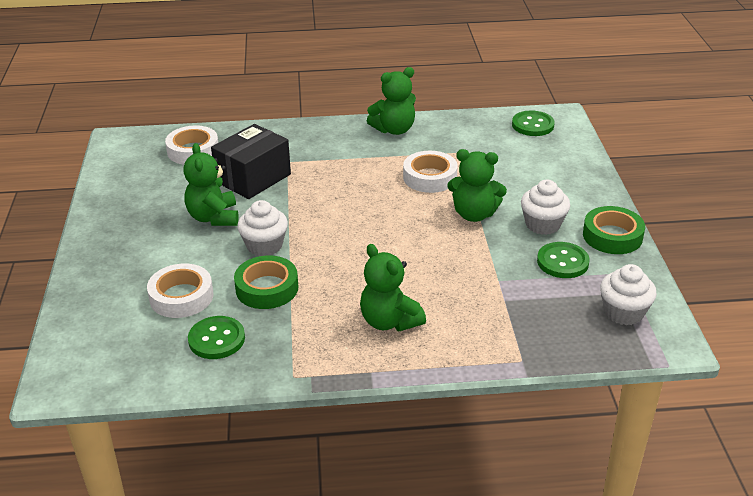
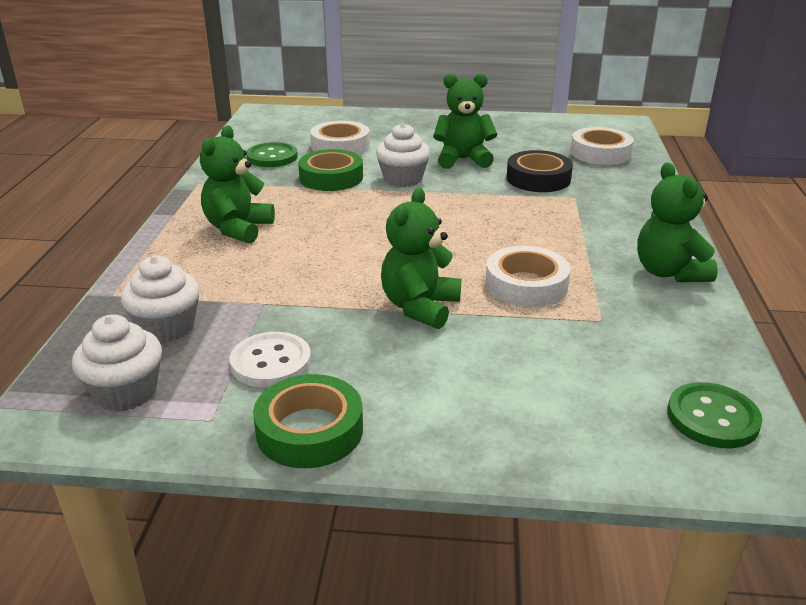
camera: 100 degrees right, 5 degrees down
(253, 178) = (538, 179): black box -> black tape
(389, 321) = (238, 229): green teddy bear -> green teddy bear turned 45 degrees counterclockwise
(542, 224) = (372, 363): white cupcake -> white cupcake (167, 327)
(562, 262) = (271, 362): green button -> white button

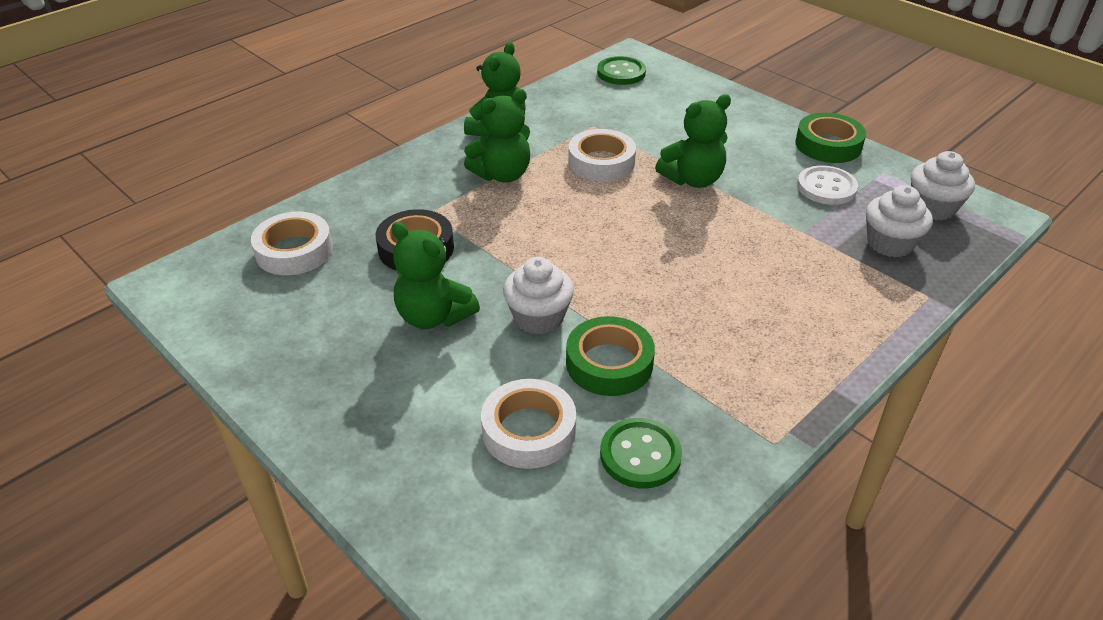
camera: 140 degrees left, 10 degrees up
(238, 229) = (774, 327): green teddy bear -> green teddy bear (502, 175)

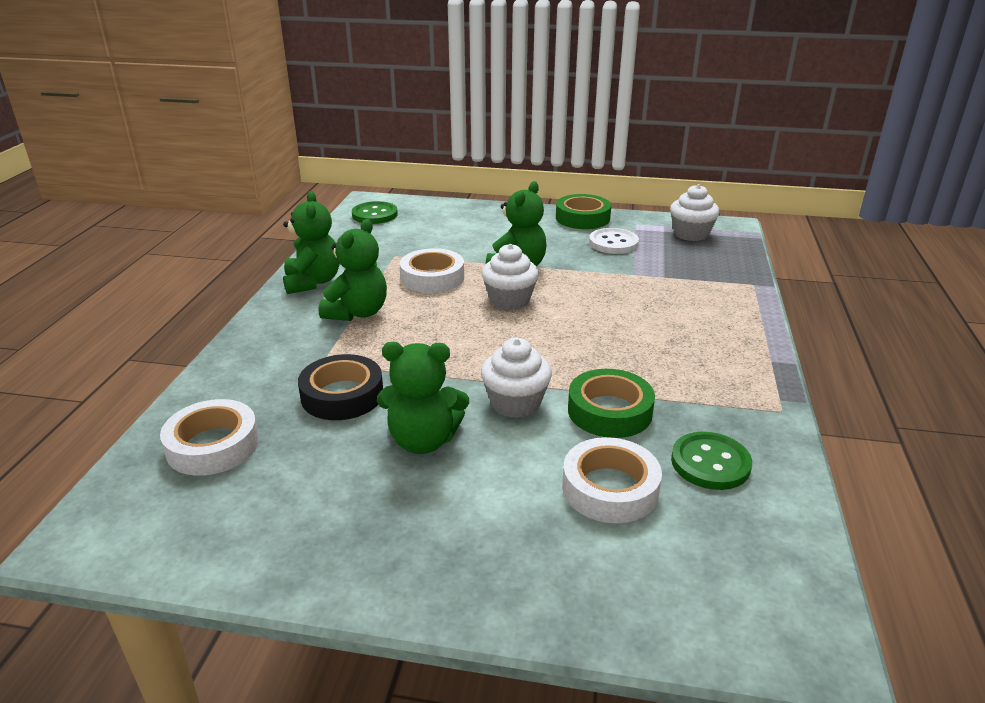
camera: 35 degrees left, 10 degrees down
(890, 243) = (693, 262): white cupcake -> white cupcake (509, 300)

